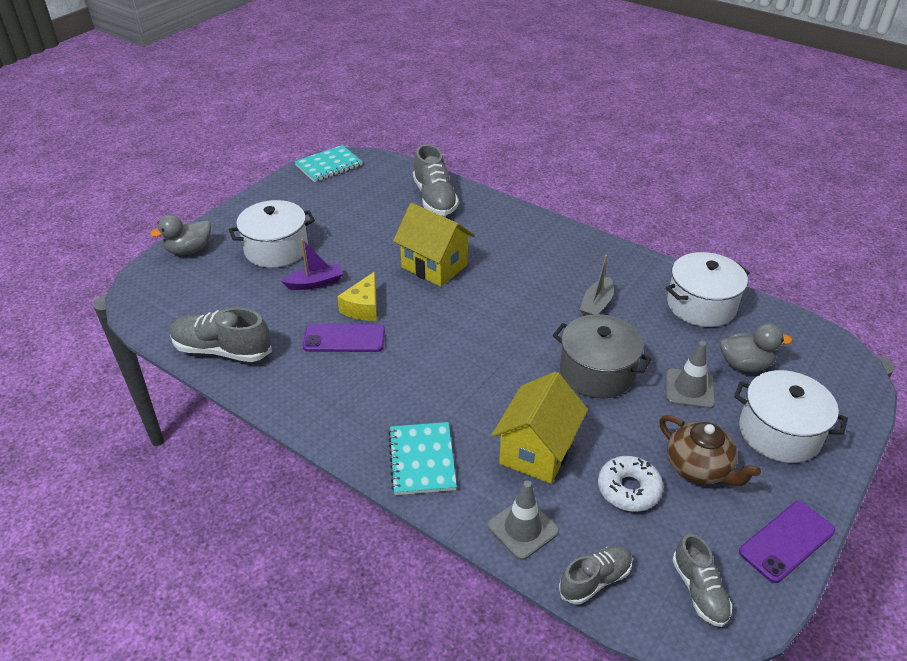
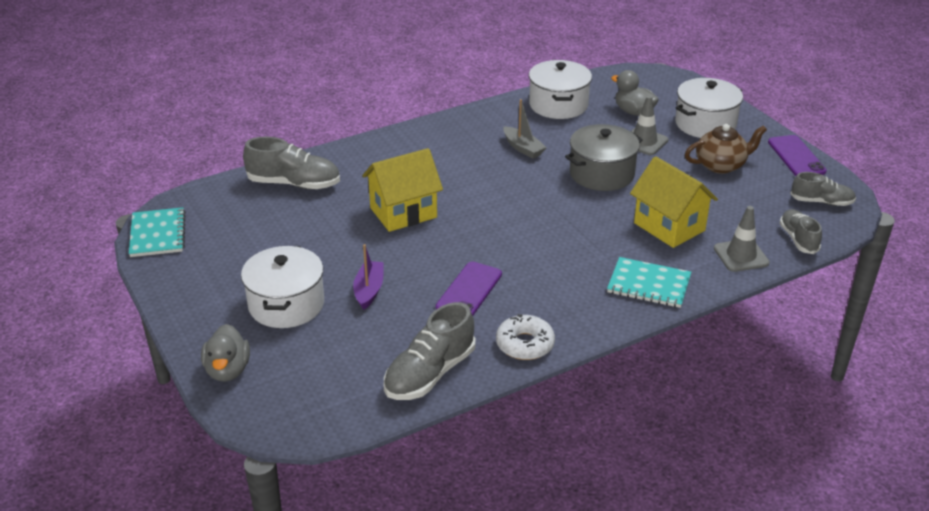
camera: 65 degrees left, 5 degrees down
(363, 307) = (431, 269): yellow cheese -> none
(628, 489) = (726, 199): white donut -> white donut (525, 344)
(745, 365) = (633, 112): grey duck -> grey duck turned 75 degrees counterclockwise

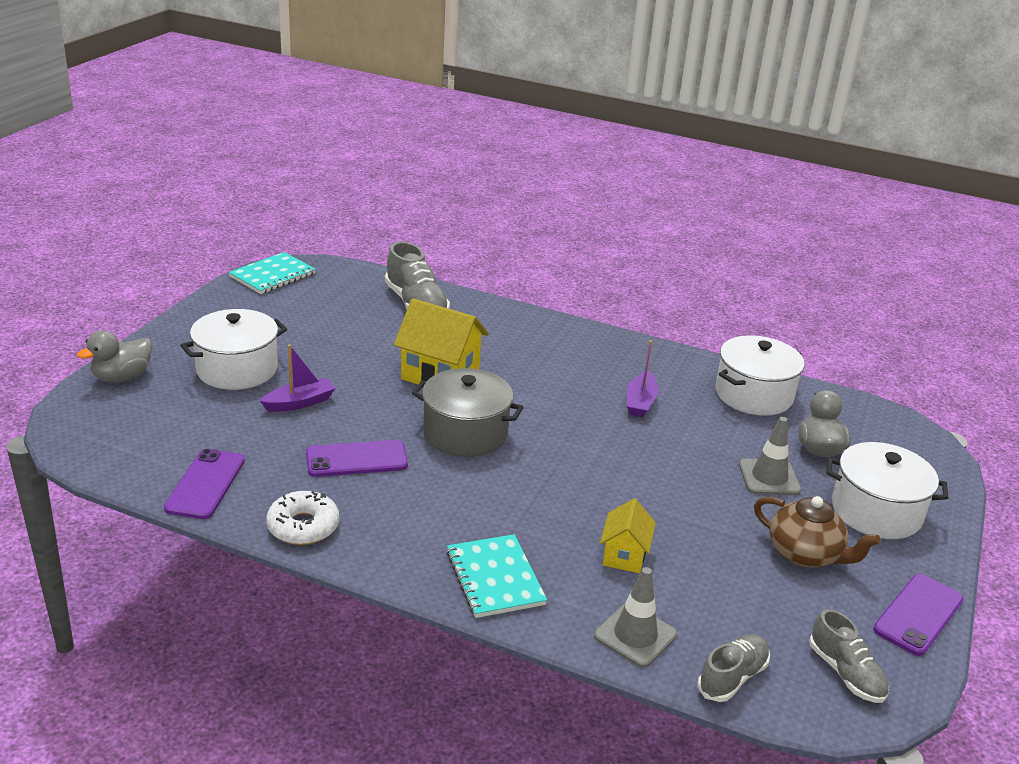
camera: 50 degrees right, 5 degrees down
(430, 373) = (205, 484): grey shoe -> purple phone
(523, 148) = (640, 402): grey boat -> purple boat
(601, 174) = (664, 470): grey pot -> grey pot (465, 433)
(669, 227) = (624, 555): yellow house -> yellow house, size x0.57

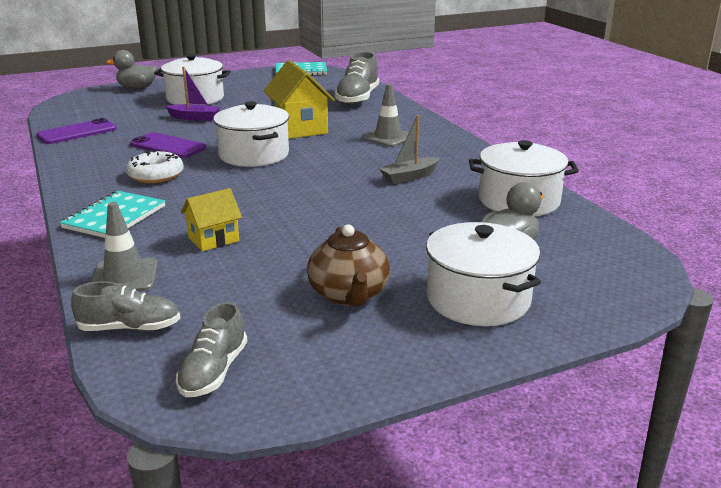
camera: 45 degrees right, 5 degrees down
(303, 526) = (78, 161): white donut -> white donut (156, 175)
(465, 433) = (254, 155): grey pot -> white pot
(640, 402) = (409, 177): purple boat -> grey boat
(769, 478) = (422, 245): grey traffic cone -> grey traffic cone (388, 137)
(918, 615) = (364, 374): purple phone -> none

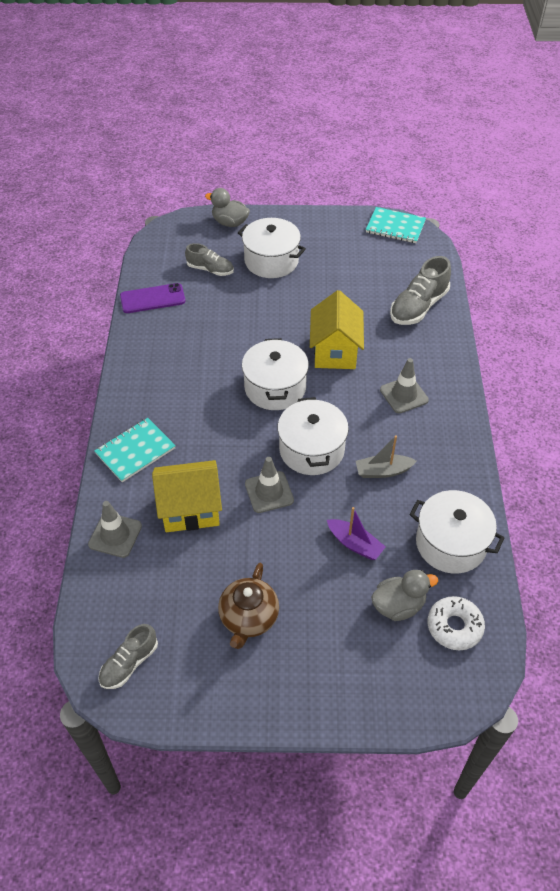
camera: 25 degrees right, 25 degrees up
(130, 328) = (98, 596): grey shoe -> grey shoe (210, 269)
(156, 175) = (186, 396): white donut -> white donut (454, 627)
(168, 146) = (213, 348): purple phone -> none
(194, 118) = (255, 301): purple boat -> purple boat (354, 544)
(213, 239) = (190, 509): yellow house -> yellow house, size x1.74
(299, 211) = (269, 492): none -> grey traffic cone
(478, 299) = (333, 661): white pot -> white pot (311, 450)

